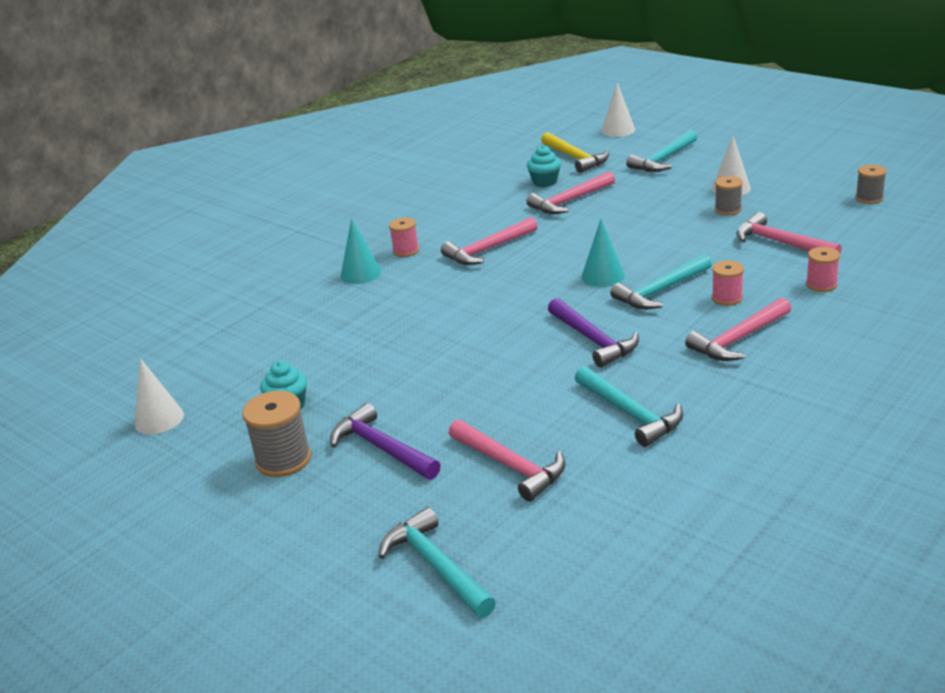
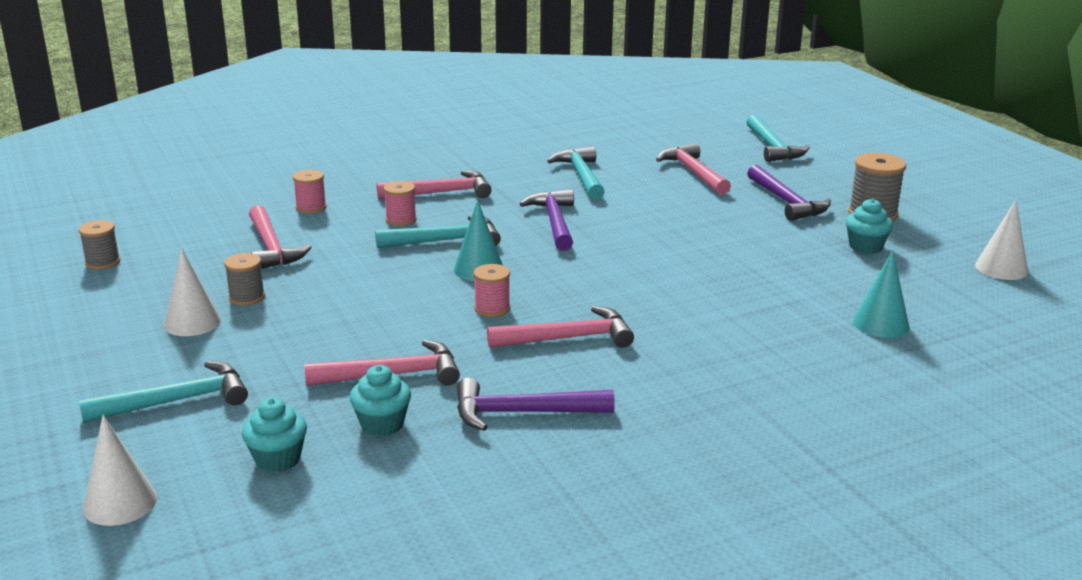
camera: 160 degrees left, 5 degrees down
(360, 273) = (750, 358): turquoise cone -> turquoise cone (880, 324)
(406, 251) = (673, 372): pink spool -> pink spool (492, 309)
(477, 207) = (523, 413): none -> purple hammer
(575, 158) = (278, 459): yellow hammer -> turquoise cupcake

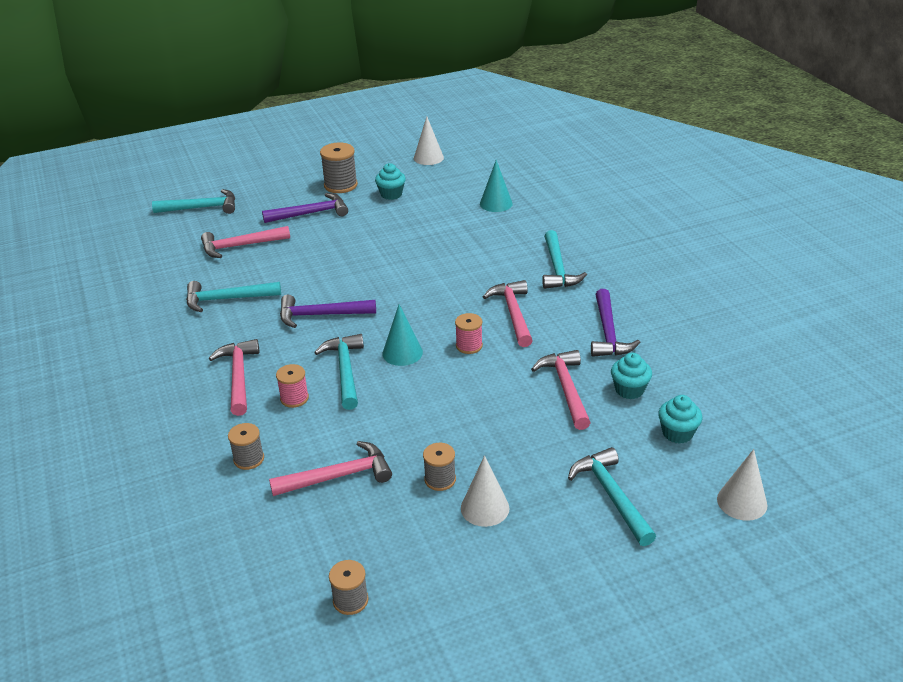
camera: 85 degrees left, 10 degrees up
(311, 207) = (249, 459): pink spool -> grey spool
(697, 374) = (557, 268): none -> turquoise hammer

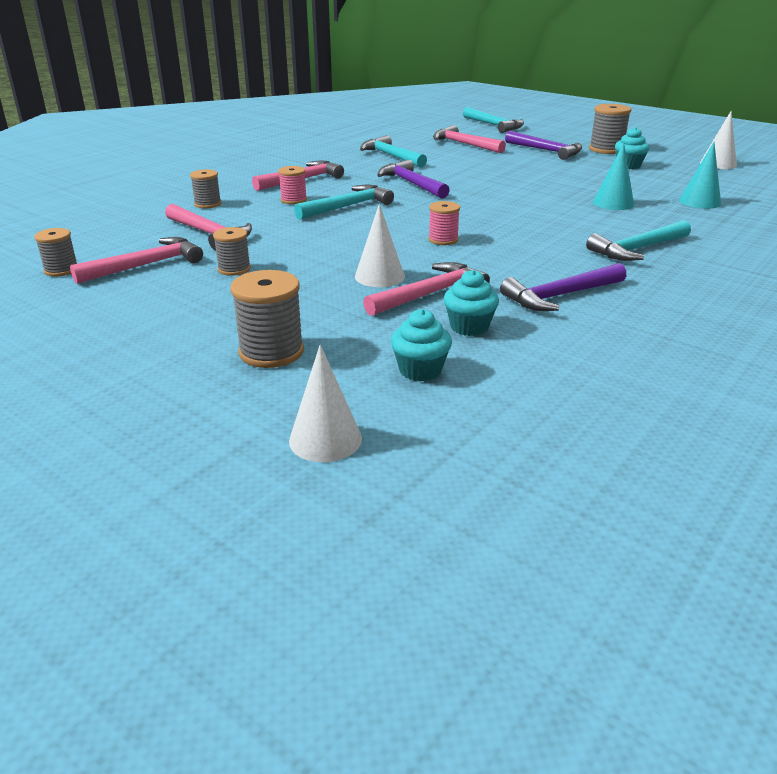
camera: 60 degrees right, 5 degrees down
(402, 353) = (398, 219): turquoise cone -> turquoise cone (613, 203)
(485, 508) = (208, 295): white cone -> white cone (379, 276)
(513, 314) = (522, 246): pink hammer -> pink hammer (145, 265)
(611, 496) = (271, 352): turquoise hammer -> grey spool

